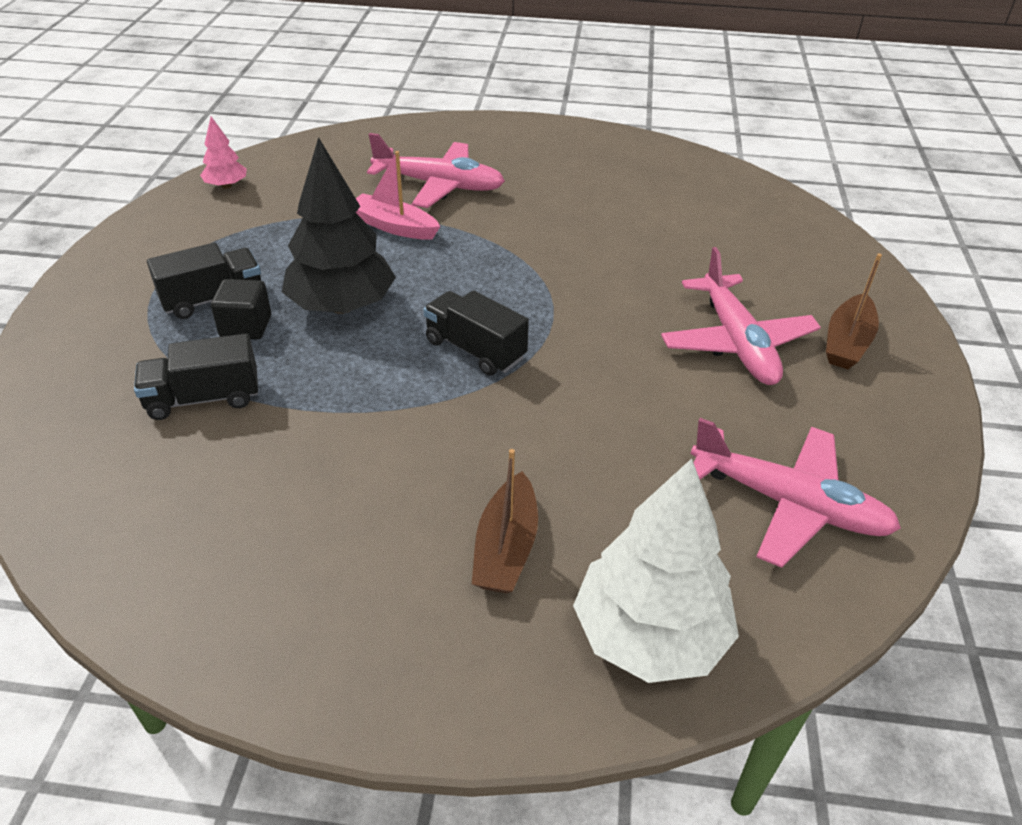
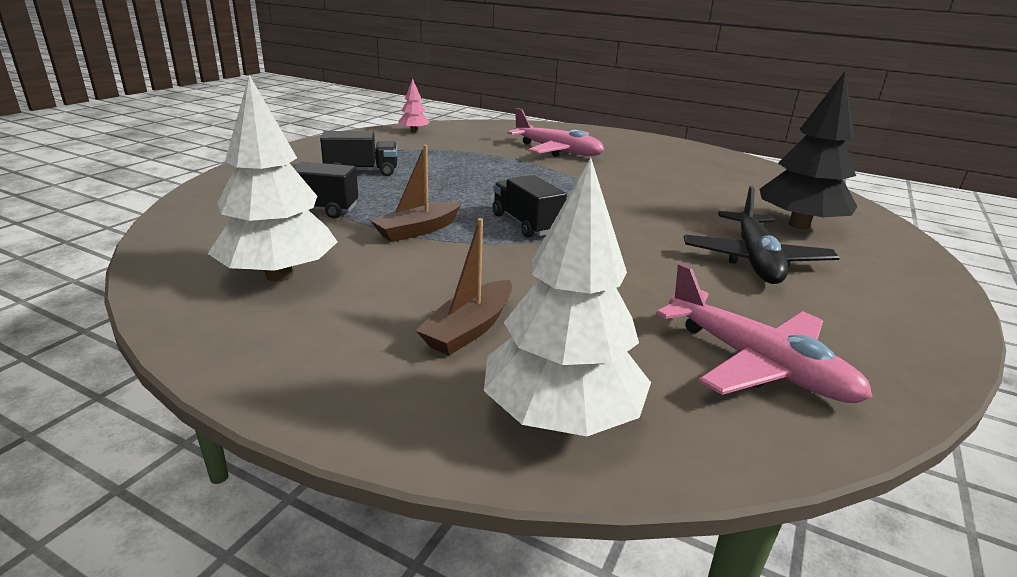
camera: 20 degrees right, 15 degrees down
(246, 326) = (371, 186): black cube -> none
(246, 532) = (279, 275): none -> white tree
(342, 306) = (444, 188): black tree -> black tree (799, 225)
(394, 226) = (510, 162): pink boat -> none
(736, 342) = (755, 260): pink plane -> black plane
(847, 342) = (866, 279): brown boat -> brown boat (418, 230)

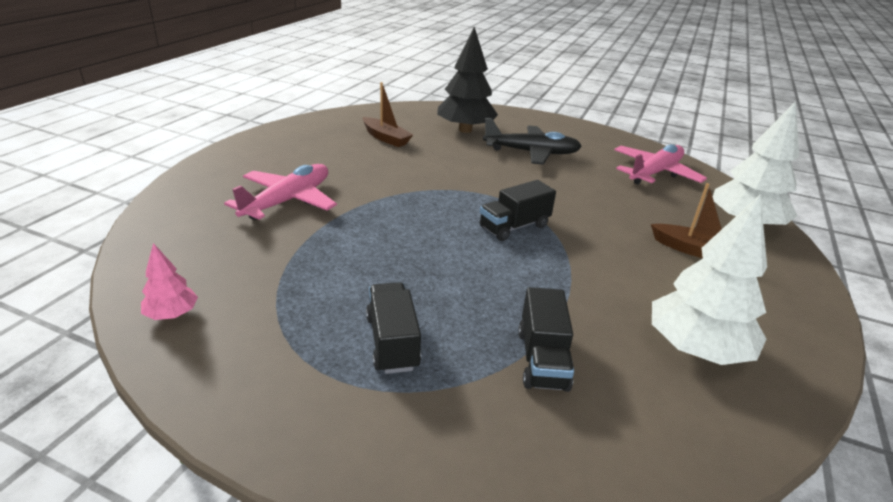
camera: 95 degrees left, 5 degrees up
(418, 230) = (558, 281): brown boat -> brown boat (386, 138)

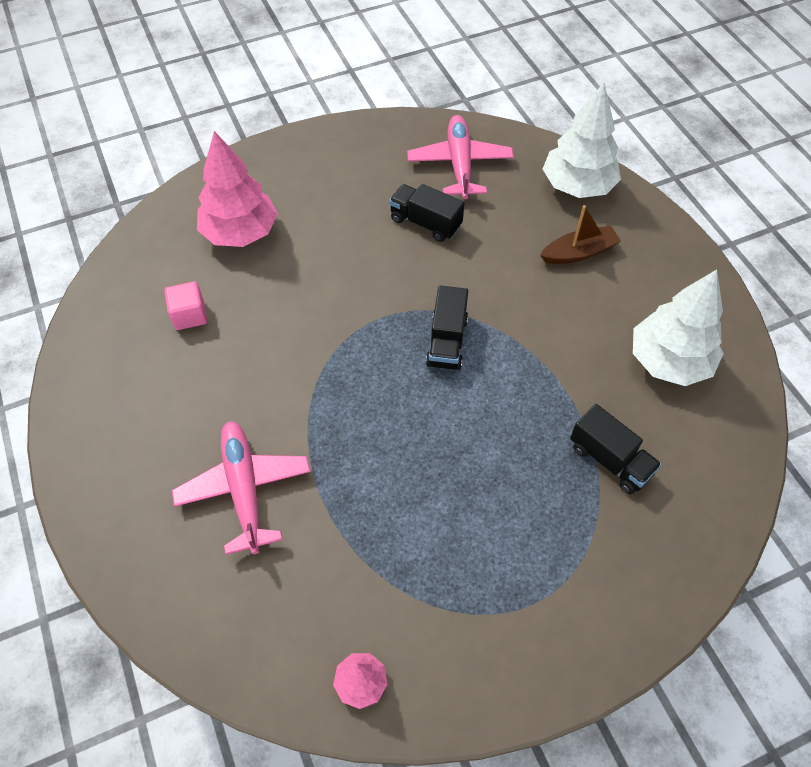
camera: 45 degrees left, 25 degrees up
(386, 138) = (189, 315): brown boat -> pink cube
(392, 342) = (521, 541): black truck -> black truck (425, 223)
(465, 130) = (240, 233): black tree -> pink tree
(531, 152) = (339, 219): black plane -> none

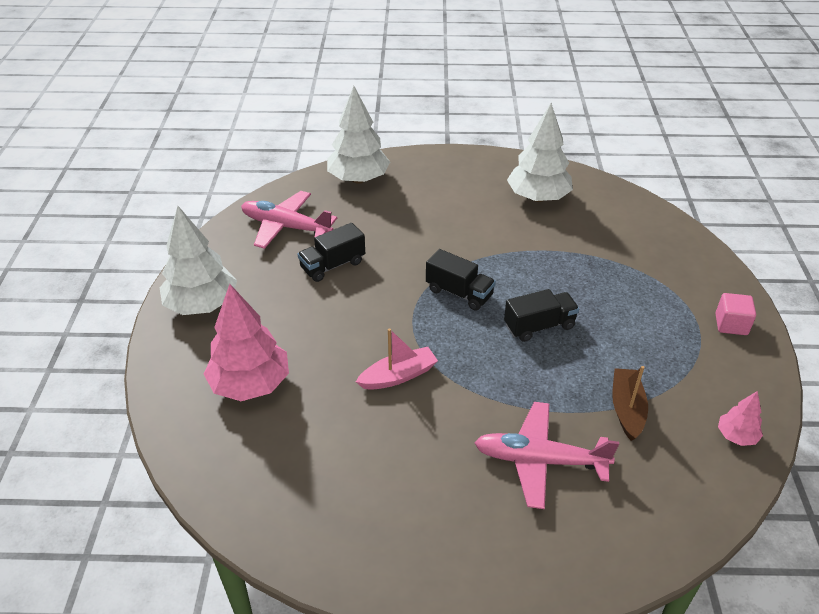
camera: 65 degrees left, 15 degrees down
(189, 315) = (325, 450): pink cube -> pink cube (731, 324)
(301, 334) = (398, 376): none -> pink boat
(318, 157) = (202, 305): none -> white tree
(579, 252) = (420, 201): brown boat -> brown boat (627, 409)
(610, 460) = (602, 251): black truck -> black truck (539, 326)

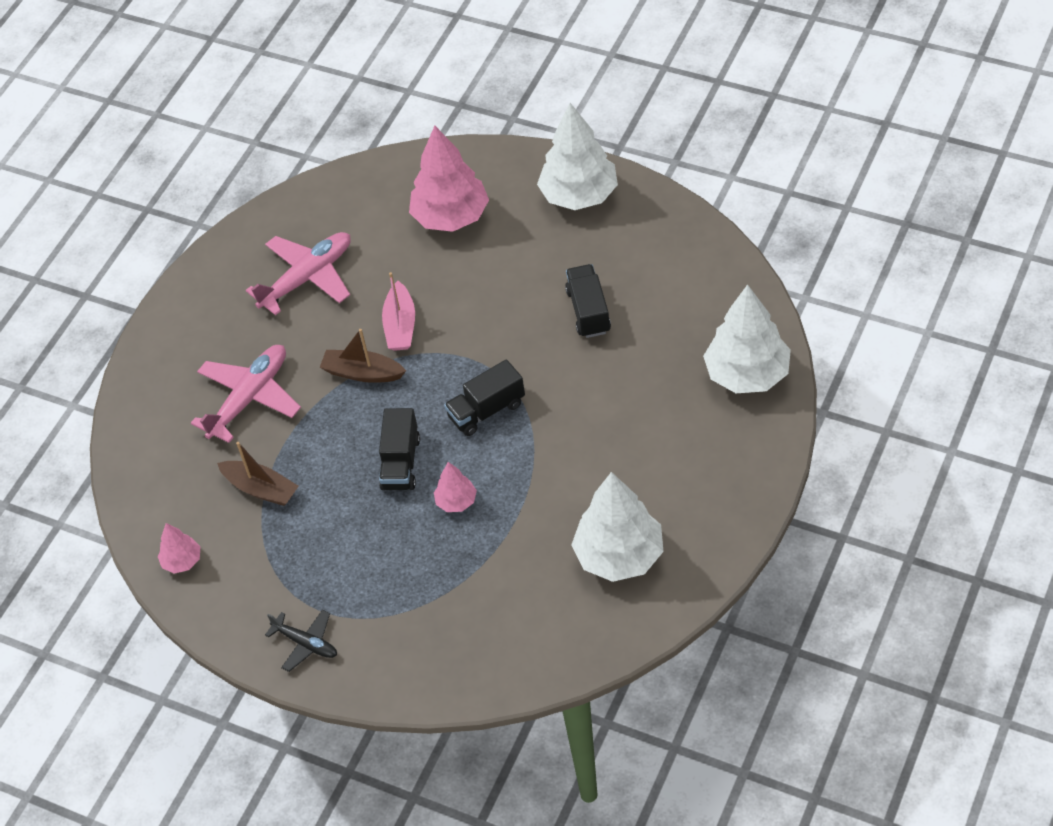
camera: 120 degrees right, 10 degrees up
(286, 227) = (679, 283): pink plane -> pink plane (307, 278)
(464, 384) = (362, 373): none -> brown boat
(551, 284) = (456, 501): none -> pink tree
(731, 324) = (306, 643): pink cube -> black plane

